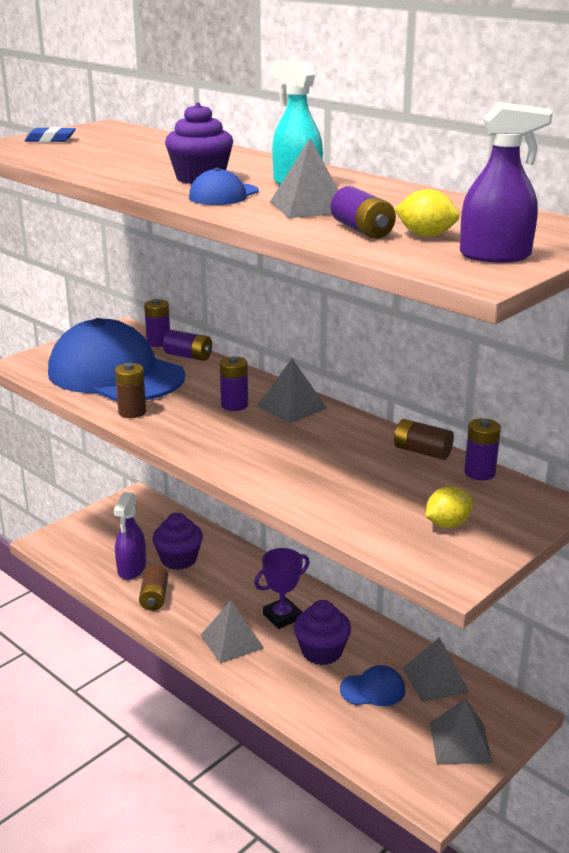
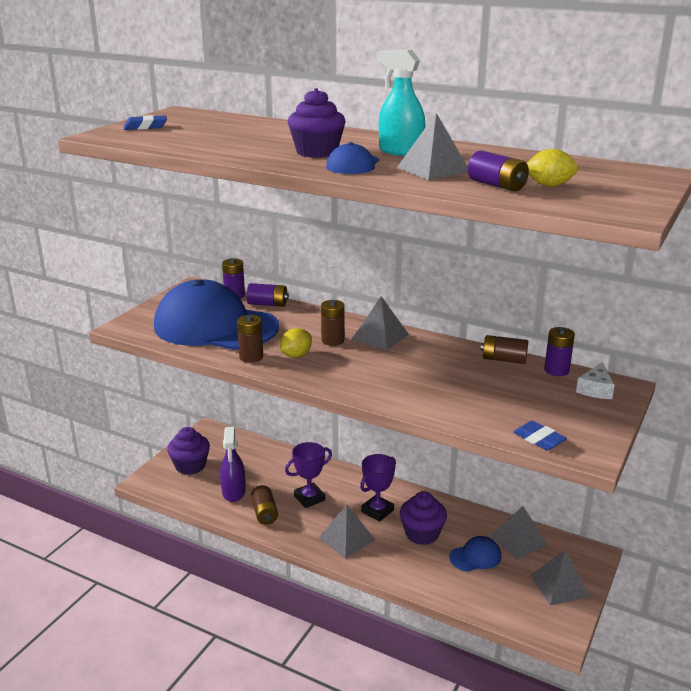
camera: 15 degrees left, 0 degrees up
(179, 559) = (270, 478): purple cupcake -> purple cupcake (190, 466)
(212, 589) = (309, 498): none -> purple trophy
(234, 405) = (333, 340): purple battery -> brown battery
(401, 550) = (539, 439): none -> blue eraser
(447, 524) = (559, 414): yellow lemon -> yellow lemon (296, 355)
(495, 255) = (618, 197): purple spray bottle -> none
(514, 501) = (595, 389): none -> white cheese

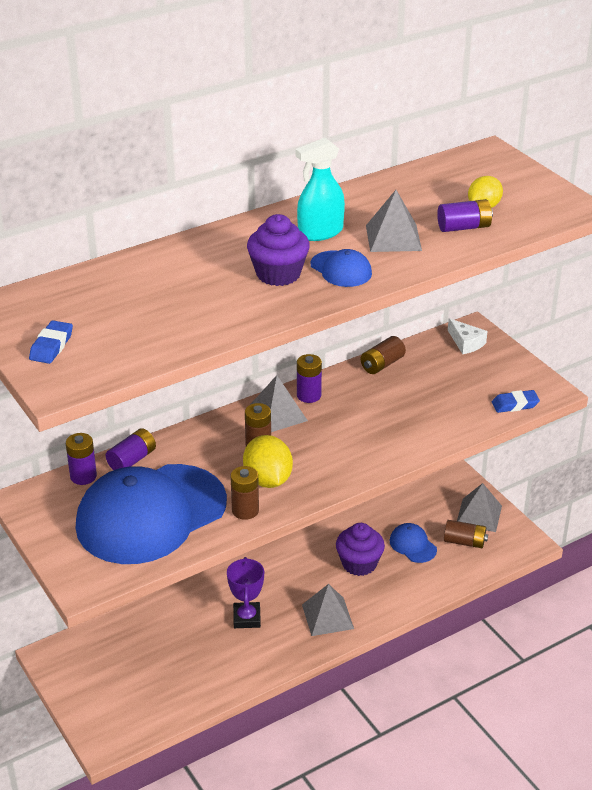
camera: 60 degrees left, 10 degrees up
(190, 466) = (108, 694): purple cupcake -> none
(234, 492) = (188, 673): purple spray bottle -> none
(264, 513) = (244, 661): brown battery -> brown battery (464, 542)
(296, 355) = (268, 480): yellow lemon -> yellow lemon, size x1.52
(377, 511) = (305, 578): purple trophy -> none
(475, 557) = (413, 545): blue cap -> blue cap turned 45 degrees counterclockwise
(518, 540) = (411, 509): grey pyramid -> none
(556, 370) = (422, 347): purple battery -> purple battery (309, 395)

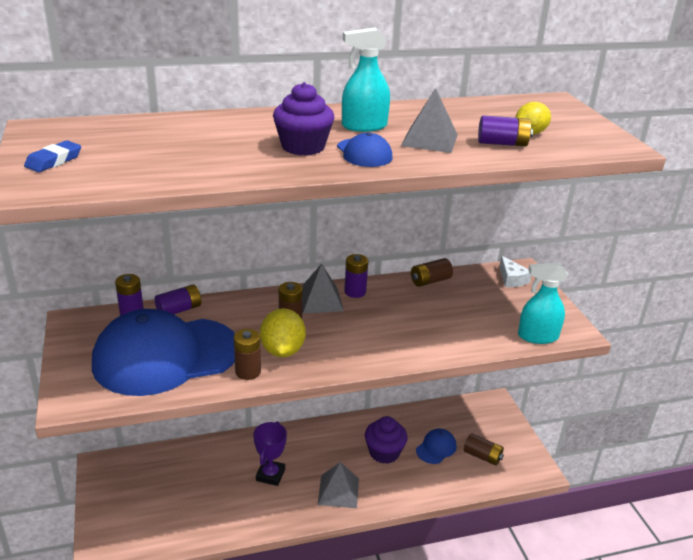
camera: 15 degrees right, 5 degrees down
(413, 545) = (436, 448): blue cap -> blue cap turned 60 degrees clockwise
(479, 515) = (503, 436): grey pyramid -> none
(515, 404) = (537, 336): blue eraser -> turquoise spray bottle

